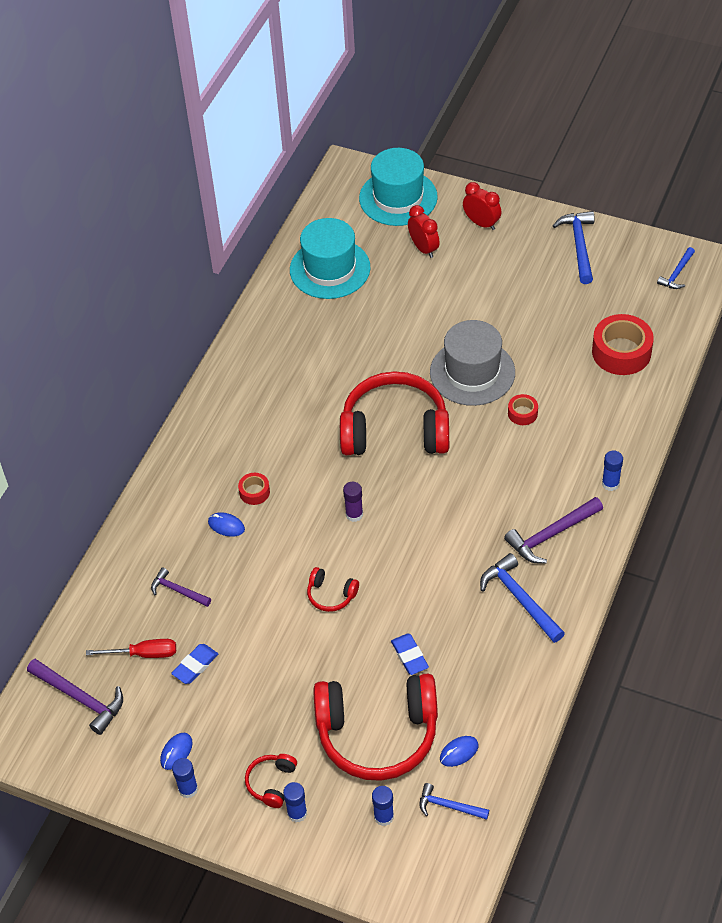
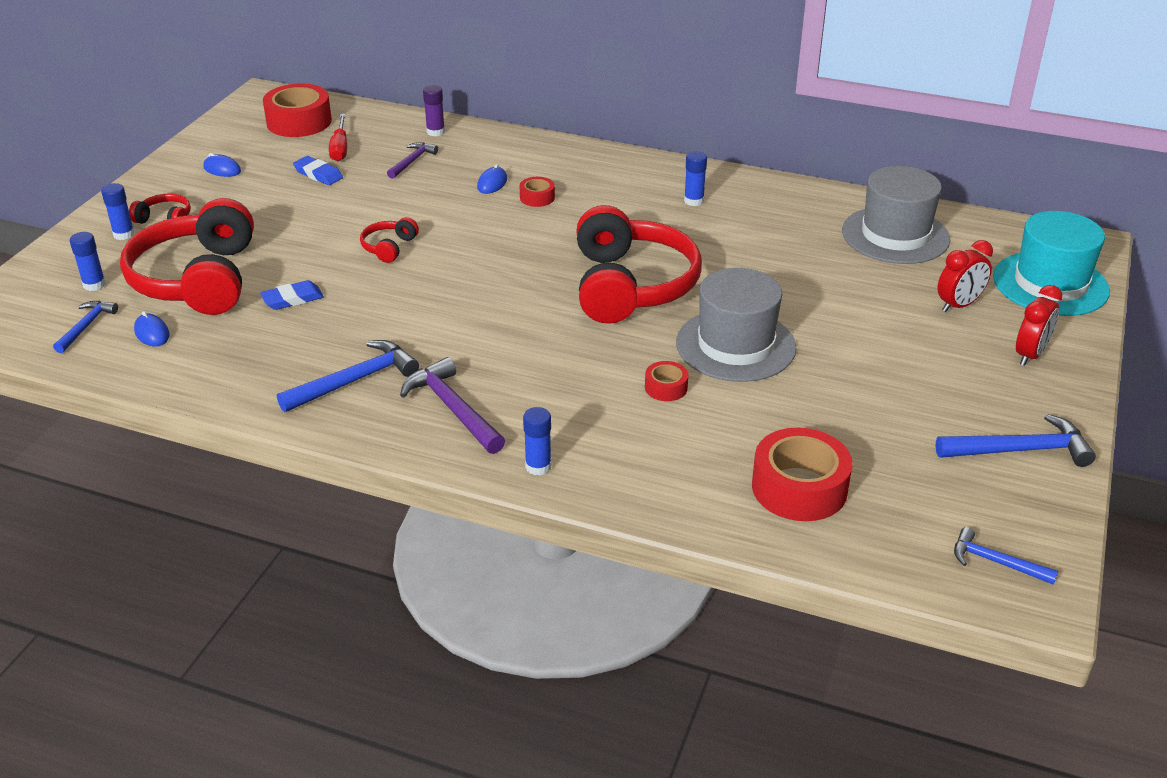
camera: 85 degrees right, 15 degrees down
(80, 698) = (299, 122): purple hammer -> red tape
(188, 789) = (178, 177): blue glue stick -> blue glue stick (694, 201)
(330, 269) = (895, 235): turquoise hat -> grey hat
(354, 514) = (500, 260): purple glue stick -> purple glue stick (435, 132)

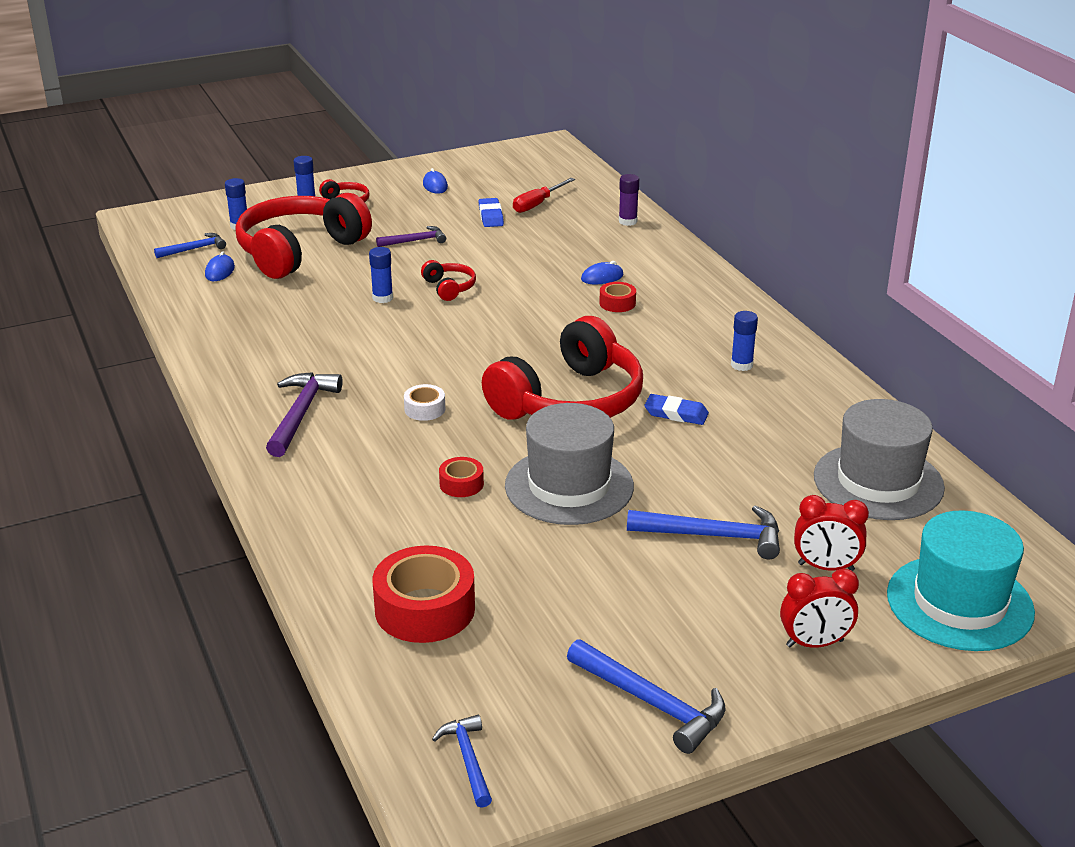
camera: 45 degrees right, 5 degrees down
(292, 299) = (331, 291): blue eraser -> blue eraser (676, 414)
(299, 122) = (542, 173): red tape -> none
(355, 380) = (277, 362): blue hammer -> blue hammer (714, 536)
(389, 247) = (449, 288): red headphones -> red headphones turned 90 degrees clockwise
(412, 161) = (572, 235): purple hammer -> purple hammer (415, 241)
(538, 466) = (285, 481): blue glue stick -> blue glue stick (382, 298)
(541, 349) = (425, 409): none -> white tape

